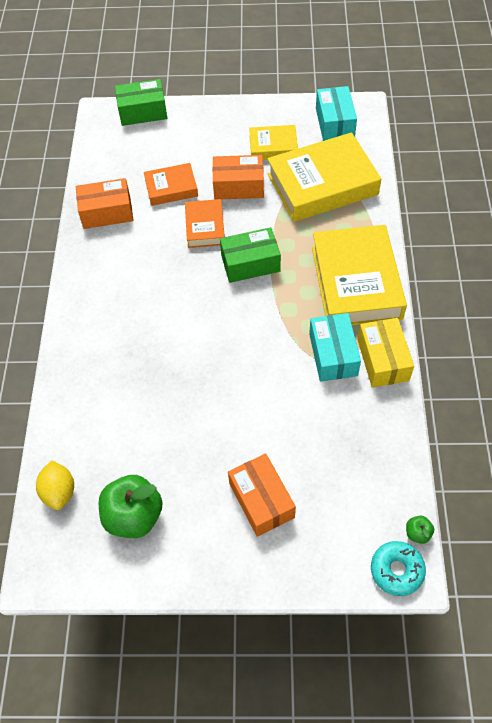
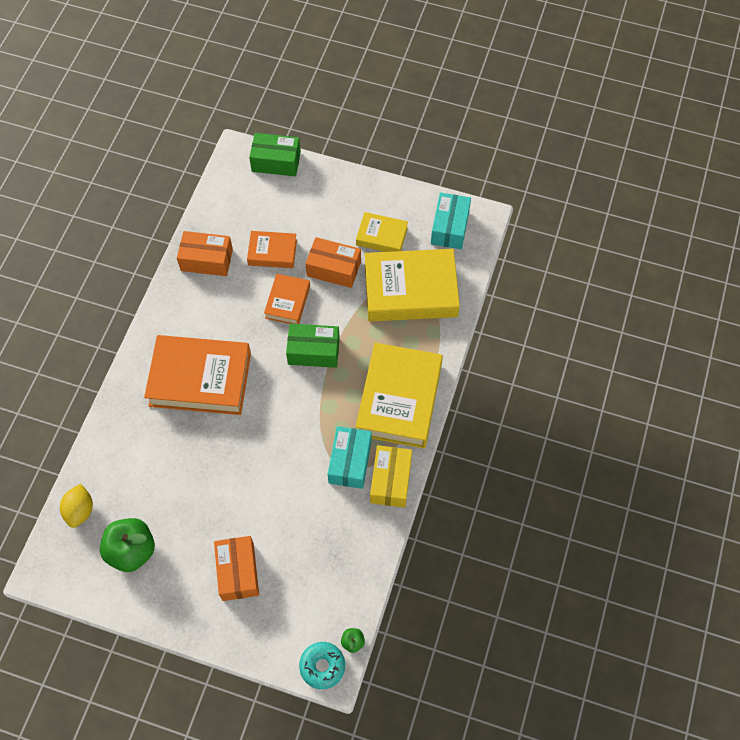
camera: 15 degrees right, 5 degrees up
(143, 322) = (200, 379): none -> orange book

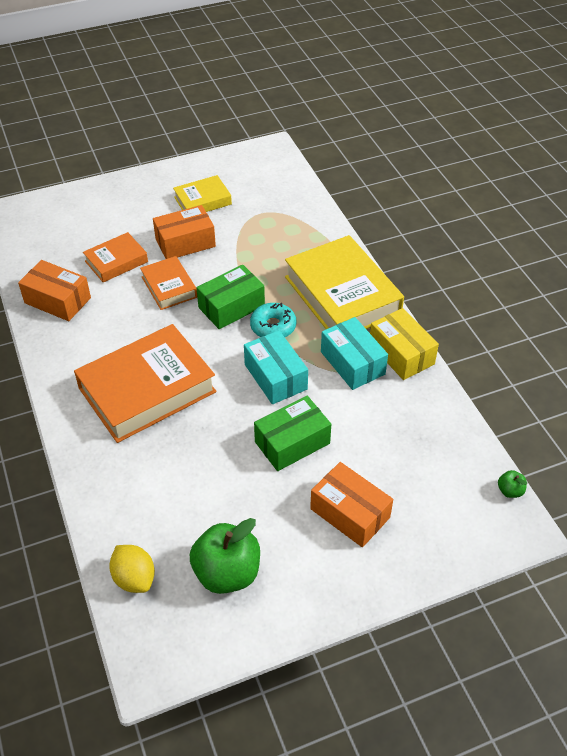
camera: 40 degrees left, 15 degrees down
(206, 260) = (57, 300): orange box -> orange box turned 60 degrees clockwise
(276, 161) = (52, 201): green box -> green box (292, 443)
(322, 666) = (508, 530): turquoise donut -> turquoise donut (273, 326)
(410, 290) = (267, 221): yellow book -> none
(450, 227) = (252, 167): turquoise box -> turquoise box (275, 377)

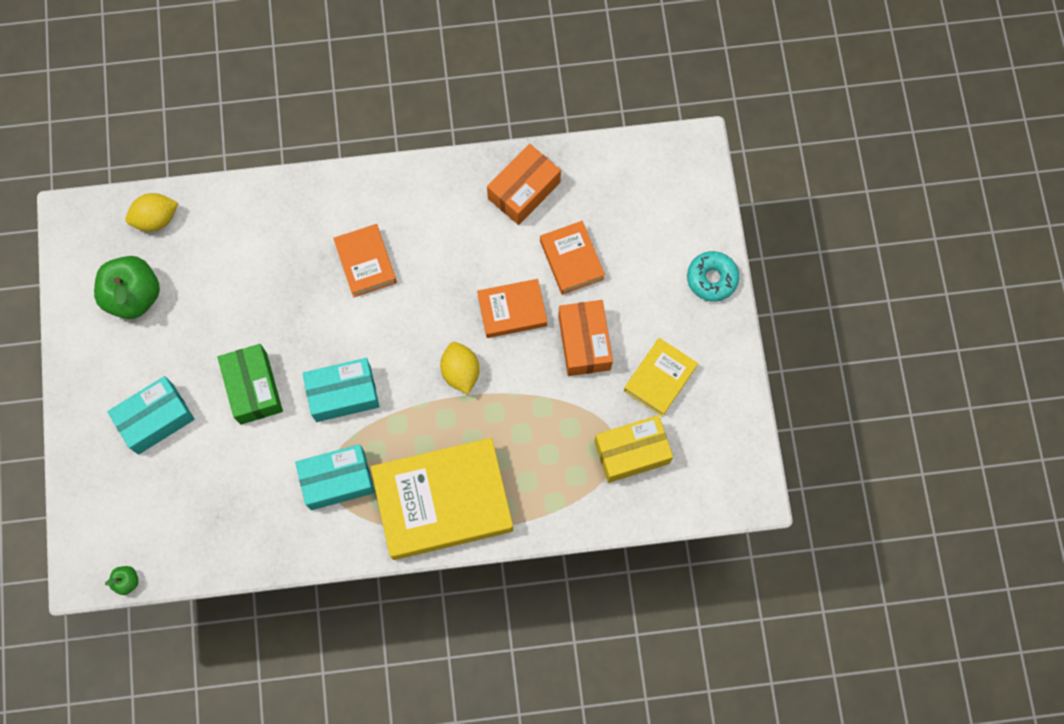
camera: 105 degrees right, 25 degrees up
(147, 390) = (366, 263): orange book -> orange book, size x0.52
(202, 201) = (659, 379): yellow book -> yellow book turned 45 degrees clockwise
(231, 307) = (460, 372): green box -> yellow lemon
(273, 326) = (417, 410): turquoise donut -> turquoise donut (712, 279)
(350, 513) = (156, 419): orange box -> turquoise box
(401, 354) = (334, 538): yellow box -> yellow box (632, 452)

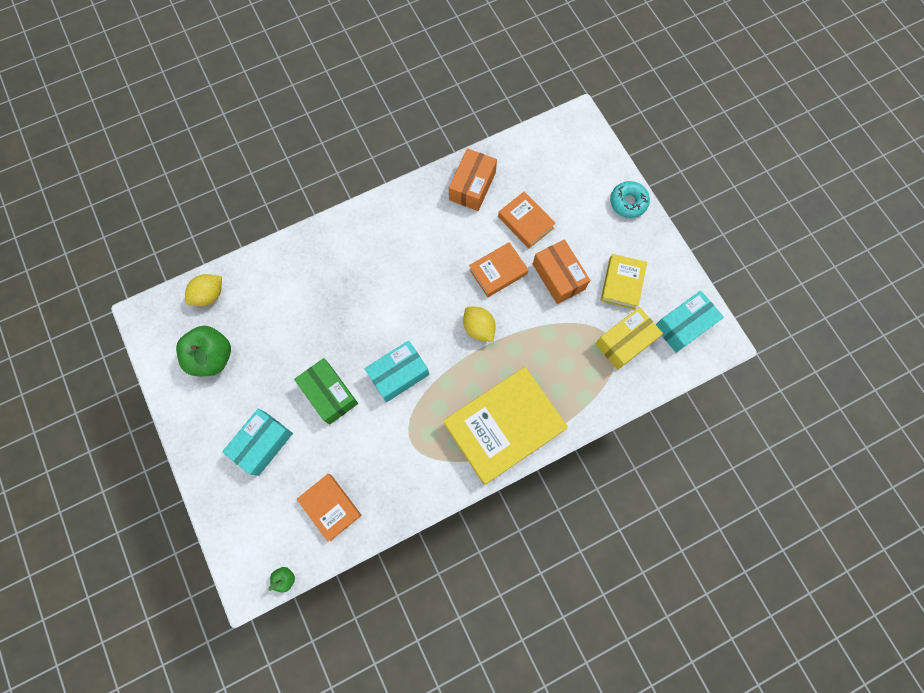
camera: 20 degrees left, 0 degrees up
(337, 480) = (419, 440): turquoise box -> turquoise box (683, 325)
(366, 263) = (378, 274): orange book -> orange book (330, 507)

